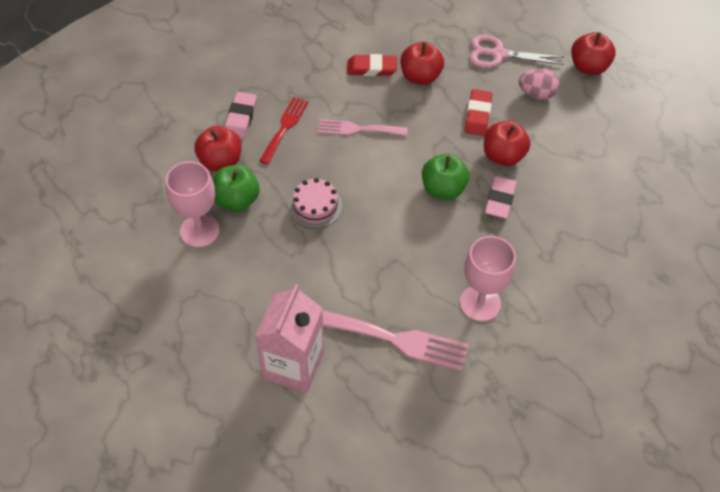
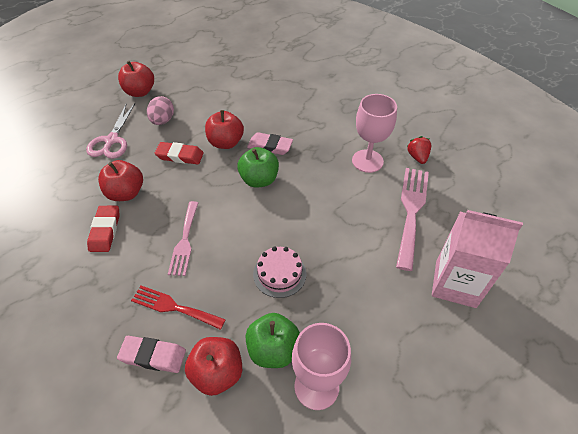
camera: 90 degrees left, 5 degrees down
(491, 364) = (417, 157): none -> red strawberry

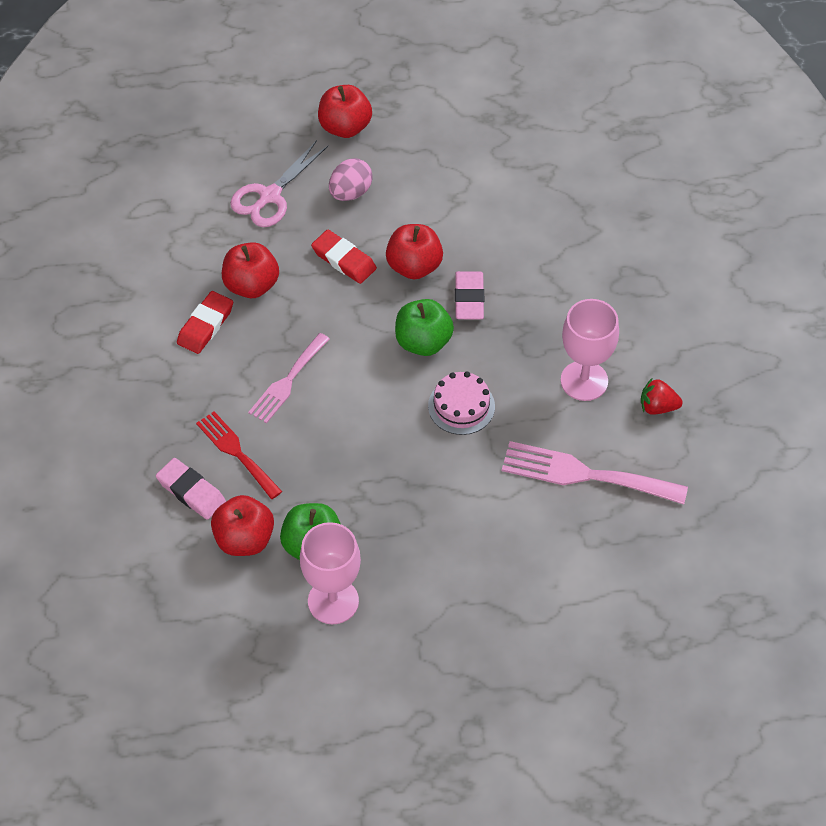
camera: 30 degrees right, 5 degrees up
(270, 146) = (469, 298): pink eraser -> pink eraser turned 45 degrees clockwise
(279, 274) = (370, 472): pink cake -> pink cake (461, 406)
(411, 211) = (585, 474): pink fork -> pink fork turned 120 degrees counterclockwise
(417, 157) = (657, 407): red strawberry -> red strawberry turned 105 degrees counterclockwise
(455, 284) = (562, 582): pink carton -> none

